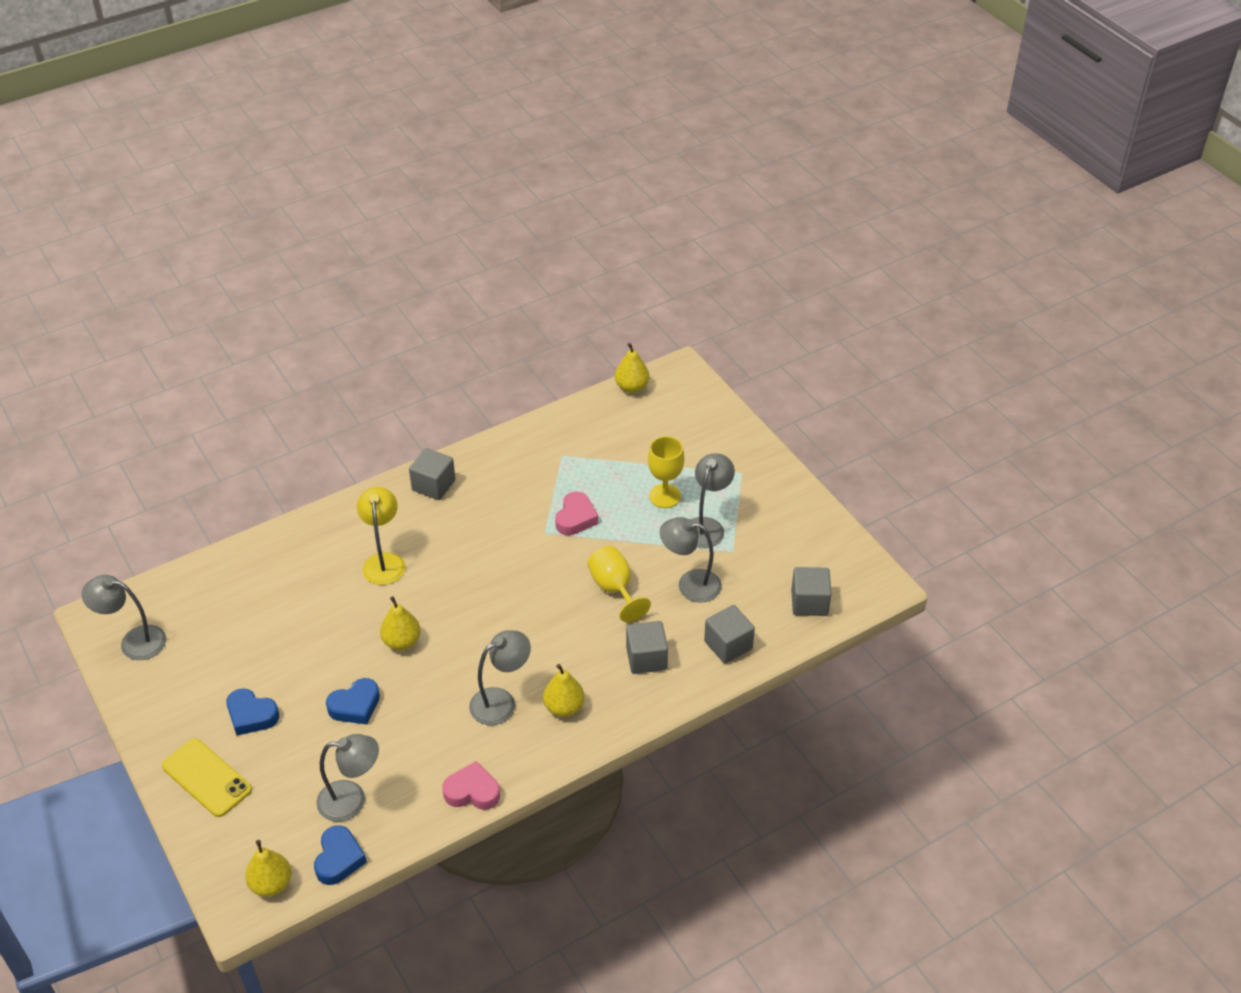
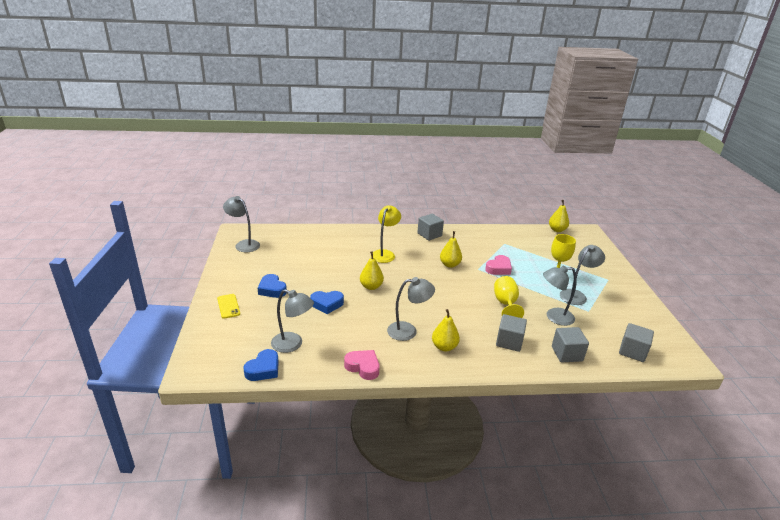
camera: 25 degrees right, 15 degrees down
(206, 778) = (228, 306): yellow phone -> yellow phone, size x0.65
(271, 884) = (218, 366): yellow pear -> yellow pear (450, 265)
(690, 584) = (554, 317): grey lamp -> grey lamp turned 45 degrees counterclockwise

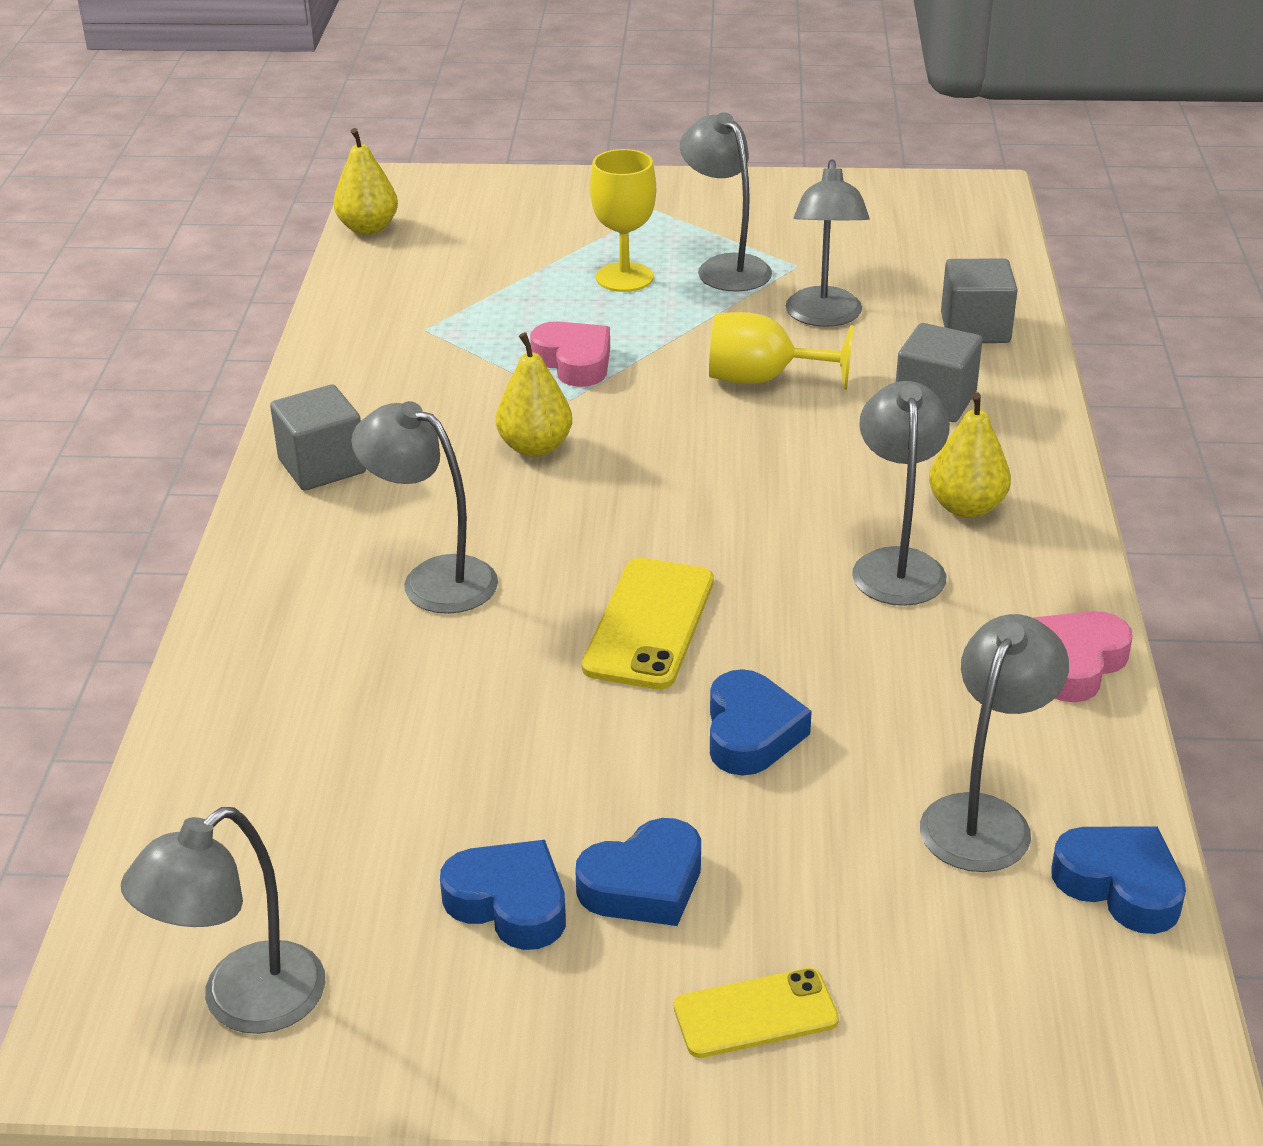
camera: 80 degrees left, 5 degrees up
(268, 272) = (509, 903): none -> blue heart
(371, 286) = (649, 624): yellow pear -> yellow phone
(385, 254) = (433, 579): yellow lamp -> grey lamp
(632, 351) = (957, 245): grey cube -> none

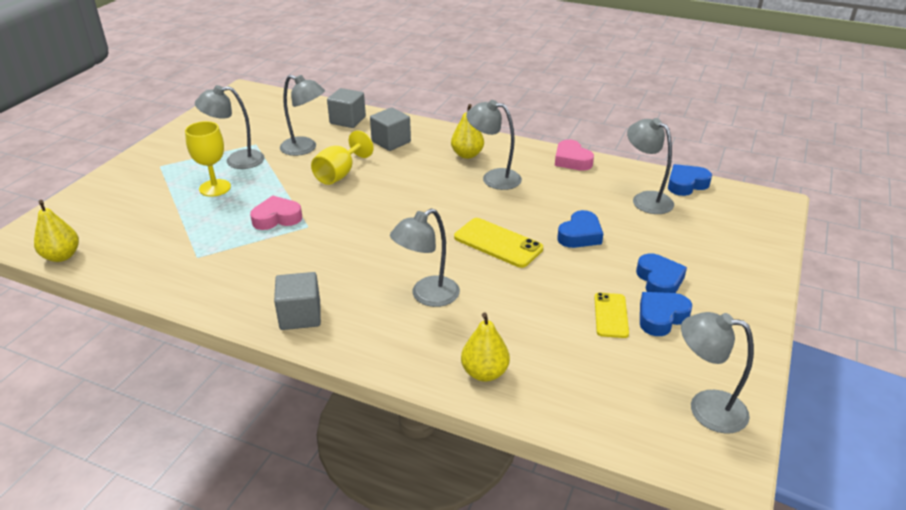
camera: 70 degrees left, 0 degrees up
(243, 1003) = (705, 408): grey lamp -> grey lamp turned 135 degrees clockwise
(535, 447) = (341, 244): yellow pear -> yellow pear (484, 372)
(751, 733) = (580, 235): blue heart -> blue heart turned 105 degrees clockwise
(755, 1014) = (733, 271): yellow phone -> yellow phone (611, 315)

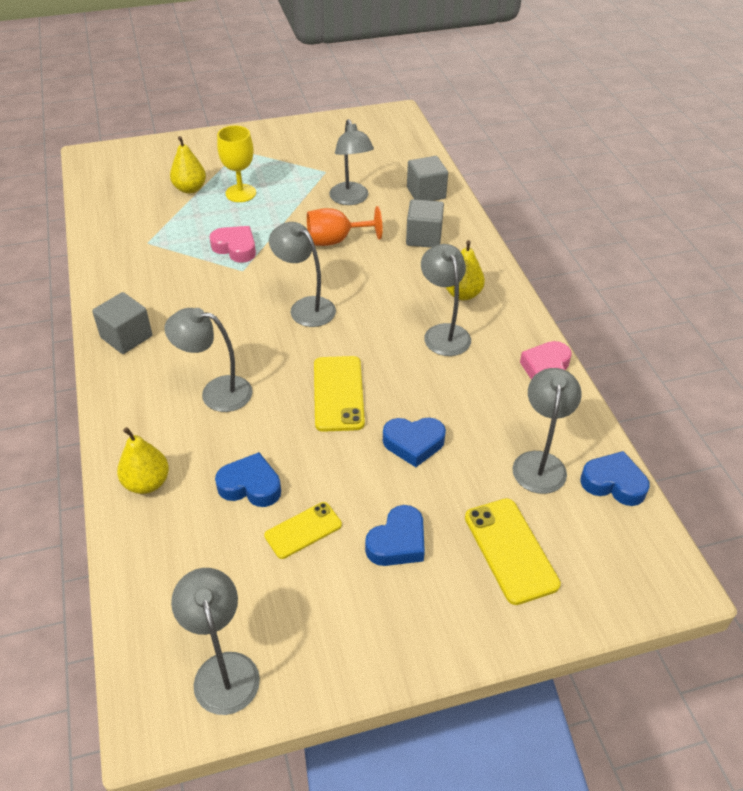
camera: 50 degrees right, 10 degrees up
(62, 256) = (89, 186): yellow pear -> yellow pear (190, 189)
(236, 160) = (290, 178): grey lamp -> grey lamp (305, 307)
(339, 174) = (335, 240): yellow goblet -> orange goblet
(661, 317) = (336, 571): blue heart -> blue heart (250, 486)
(704, 242) = (510, 550): none -> yellow phone

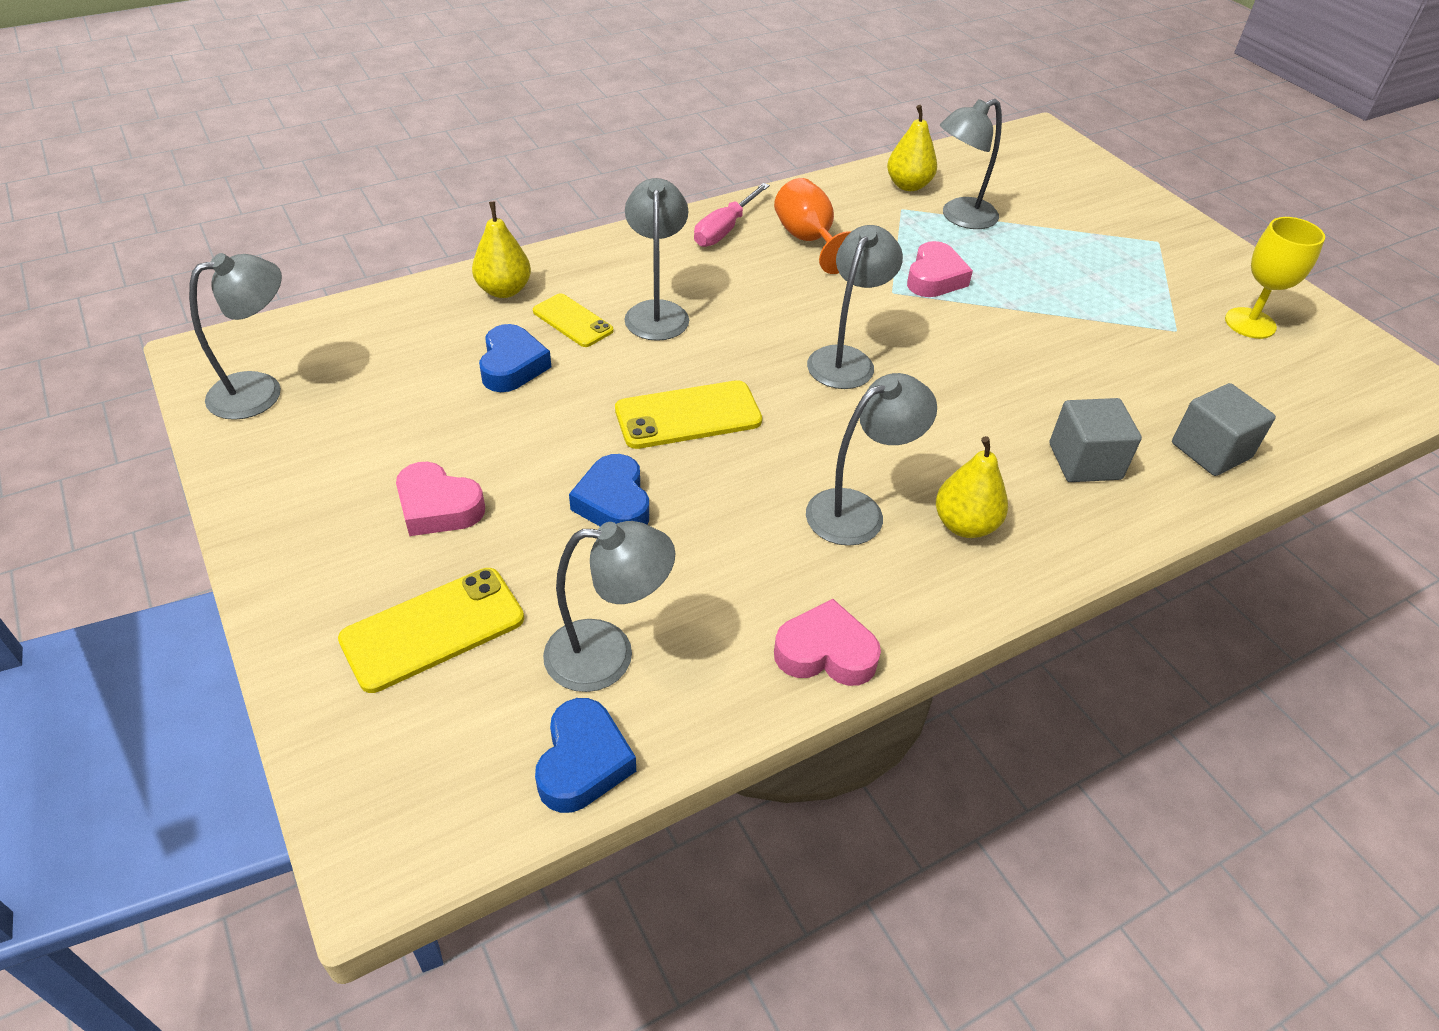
camera: 75 degrees right, 0 degrees up
(126, 337) = (725, 229): grey cube -> pink screwdriver
(190, 189) = (1034, 218): yellow pear -> yellow pear (908, 185)
(240, 193) = (1057, 260): yellow goblet -> yellow goblet (1250, 323)
(303, 530) = (449, 419): yellow phone -> yellow phone (572, 321)
(335, 240) = (1011, 366): orange goblet -> orange goblet (809, 240)
(351, 199) = (1125, 367): grey lamp -> grey lamp (960, 217)
(397, 542) = (438, 507): blue heart -> pink heart

